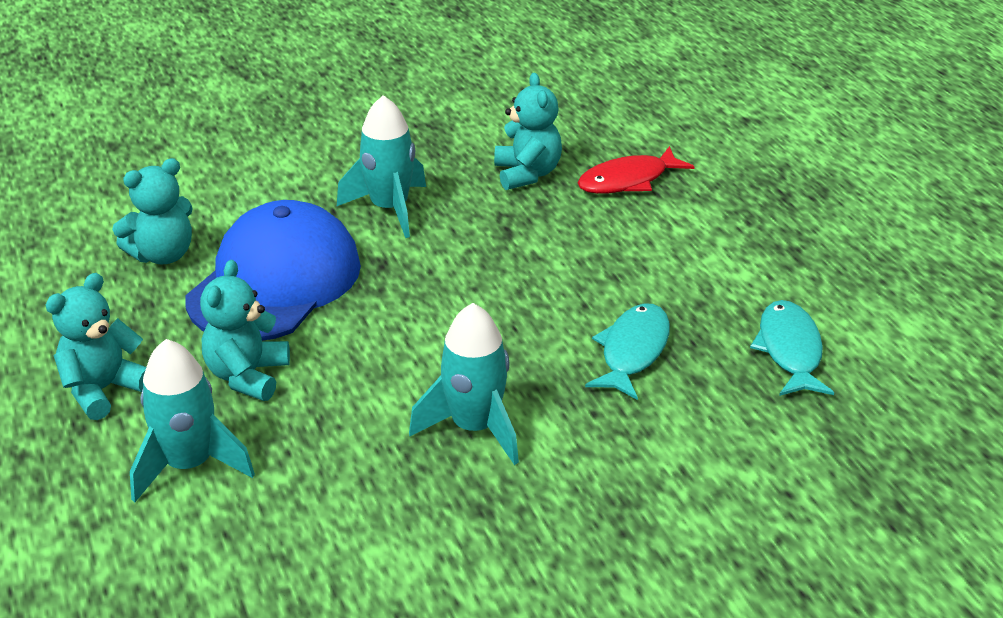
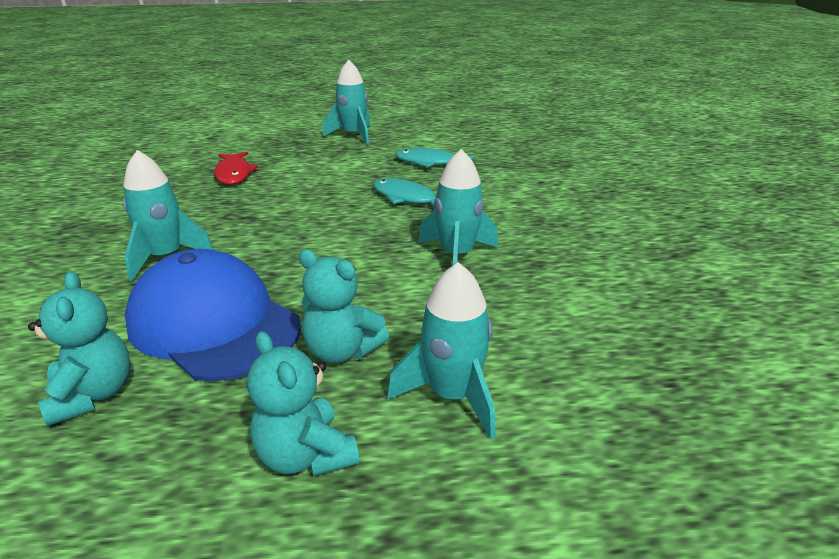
camera: 75 degrees left, 5 degrees down
(527, 174) = (186, 201): turquoise teddy bear -> none
(856, 243) = (353, 135): none -> turquoise rocket

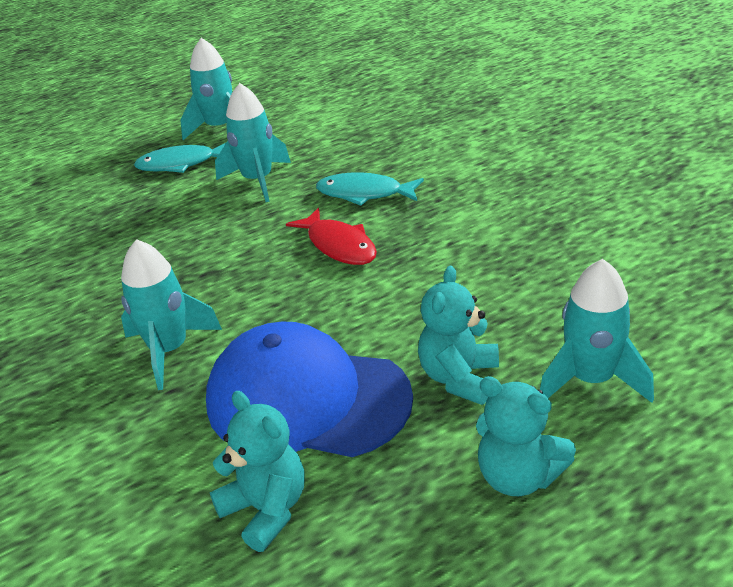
camera: 20 degrees left, 5 degrees up
(234, 174) = (128, 224): red fish -> red fish (339, 245)
(342, 351) = (459, 378): turquoise teddy bear -> turquoise teddy bear turned 105 degrees clockwise
(430, 163) = (347, 140): turquoise fish -> turquoise fish (181, 164)
(457, 255) = (475, 244): turquoise rocket -> turquoise rocket (258, 180)

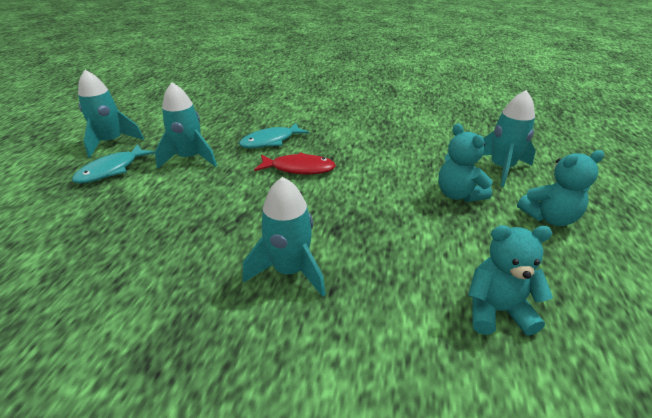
camera: 50 degrees left, 0 degrees up
(307, 399) = (414, 245): blue cap -> none

